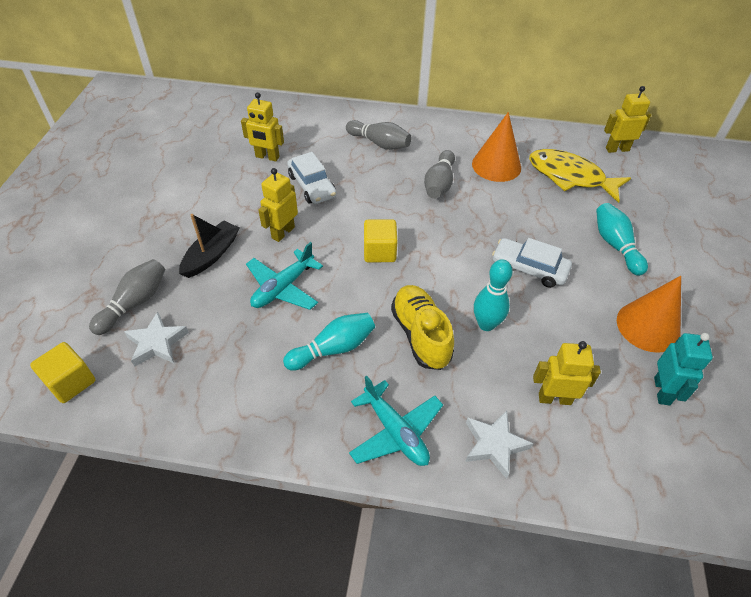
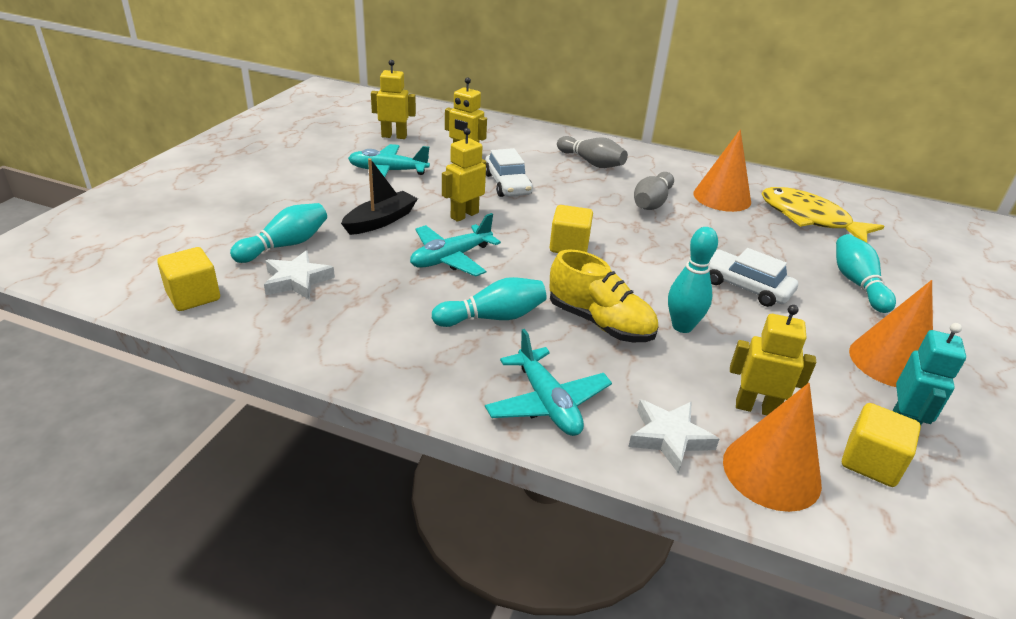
camera: 10 degrees right, 15 degrees down
(135, 303) = (285, 245): grey bowling pin -> turquoise bowling pin
(202, 190) = (388, 171): none -> turquoise plane
(421, 335) = (600, 323): yellow shoe -> yellow shoe turned 135 degrees clockwise
(573, 460) = (771, 472): none -> orange cone
(617, 149) = (871, 204): yellow robot -> yellow robot (394, 136)
(643, 433) = (870, 462): none -> yellow cube

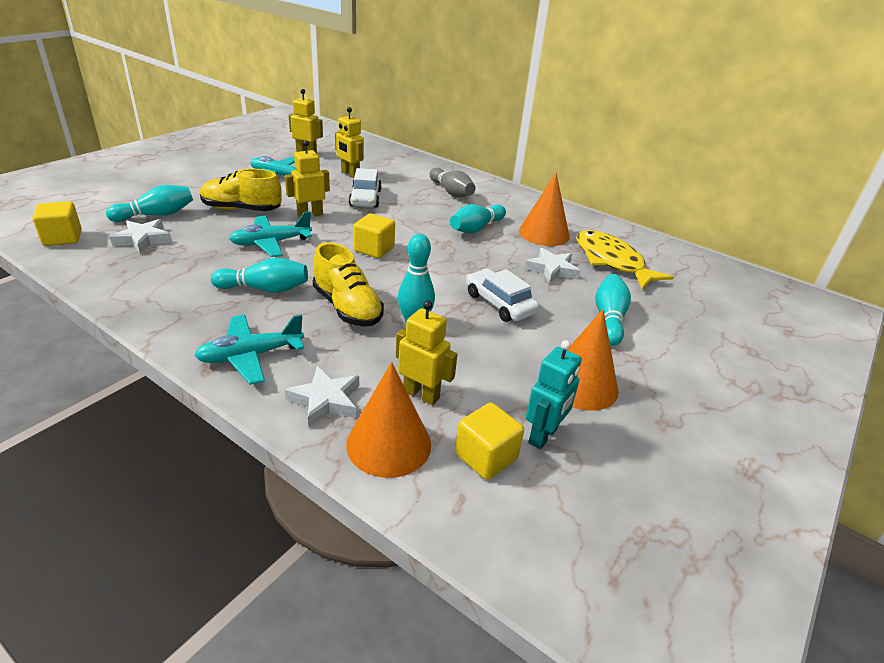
camera: 15 degrees right, 0 degrees up
(380, 221) = (241, 209): black boat -> yellow shoe
(547, 403) = (250, 356): turquoise plane -> turquoise plane turned 75 degrees clockwise
(651, 203) = (476, 228): grey bowling pin -> turquoise bowling pin
(762, 238) = (552, 269): none -> white star

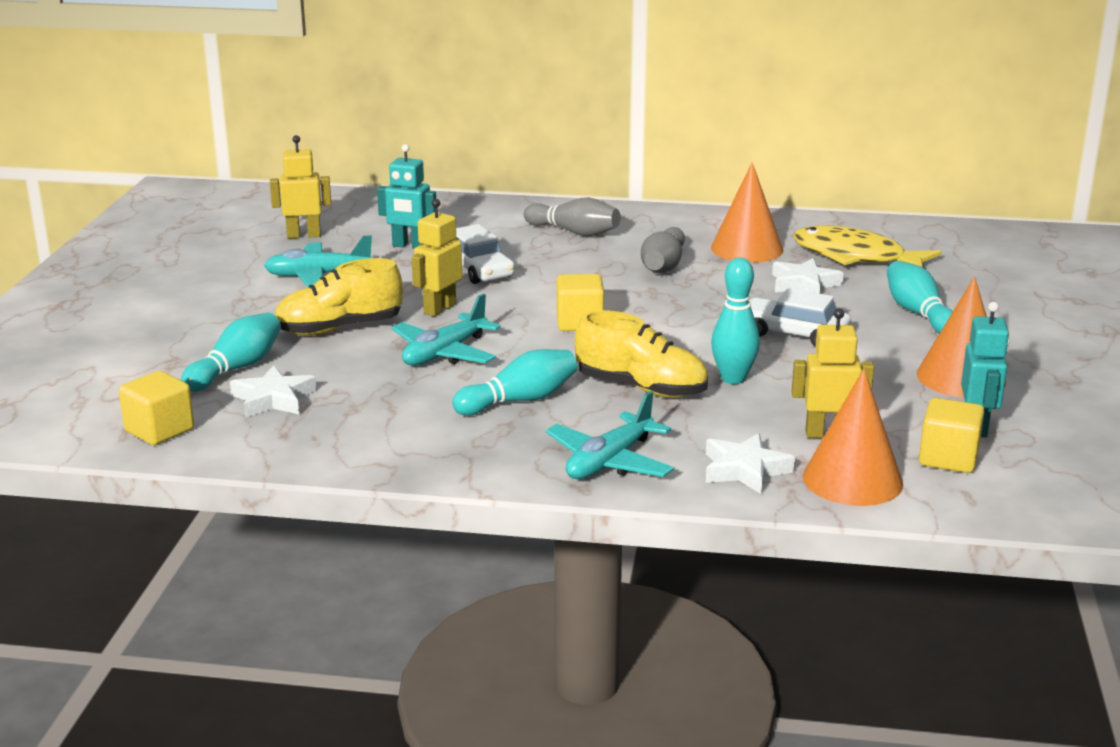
camera: 25 degrees left, 10 degrees down
(350, 174) = (409, 246): yellow robot -> turquoise robot
(476, 228) = (663, 265): turquoise bowling pin -> grey bowling pin

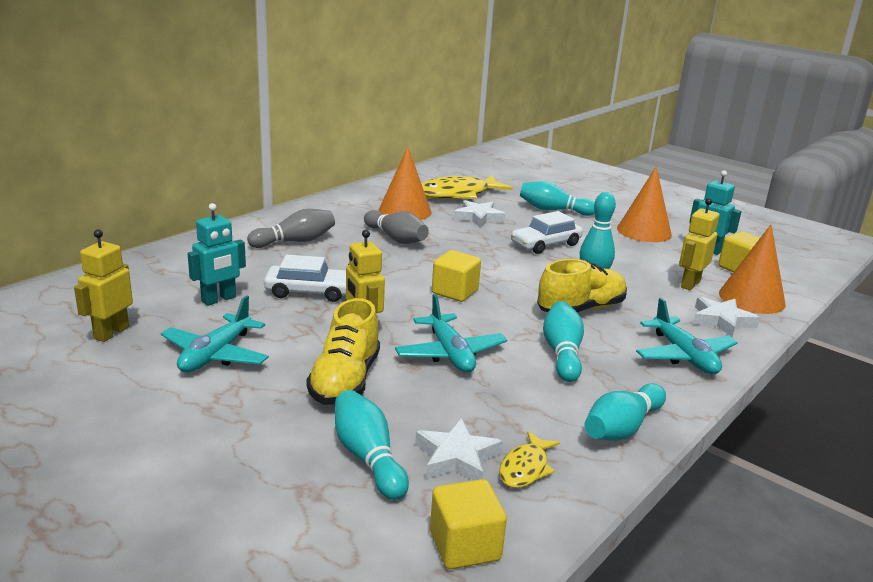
camera: 60 degrees left, 0 degrees up
(288, 429) = (525, 468): none -> yellow fish
(406, 456) = (622, 428): none -> turquoise bowling pin

